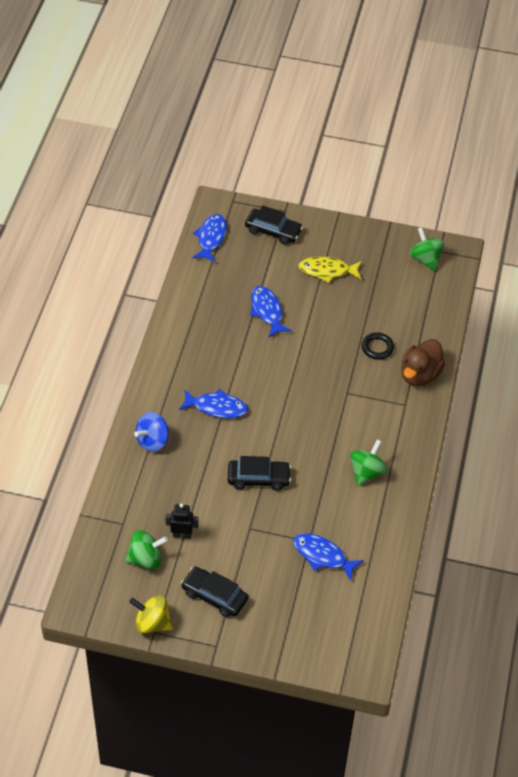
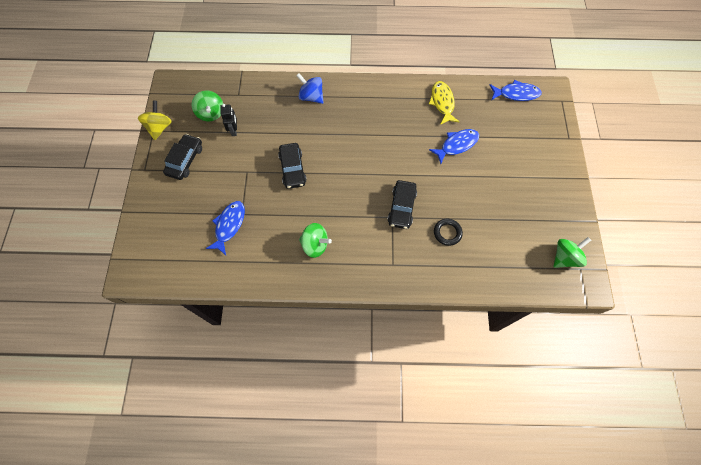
camera: 80 degrees right, 15 degrees up
(216, 407) = (352, 129): blue fish -> none
(273, 231) = (543, 134): black car -> black car (401, 207)
(327, 271) = (517, 180): yellow fish -> yellow fish (442, 102)
(420, 375) = (429, 272): brown duck -> none

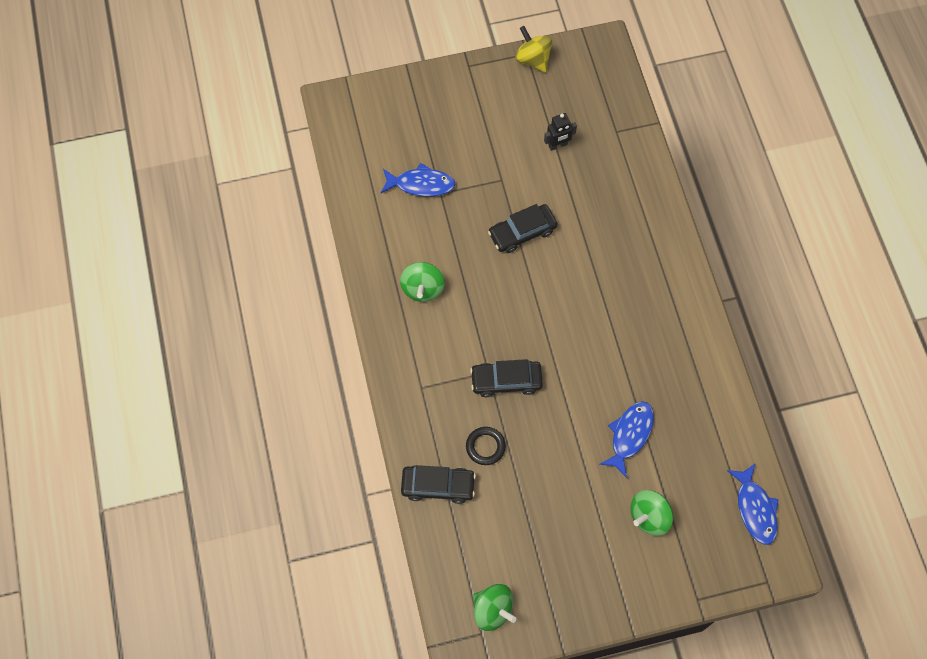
camera: 75 degrees right, 0 degrees up
(159, 128) = (533, 59): yellow spinning top -> yellow spinning top turned 120 degrees counterclockwise
(185, 160) = (495, 105): black car -> black car (438, 486)
(211, 113) = (575, 109): green spinning top -> green spinning top (649, 517)
(311, 97) = (645, 223): blue spinning top -> none
(442, 102) = (698, 402): yellow fish -> none
(456, 145) = (629, 435): blue fish -> blue fish turned 105 degrees counterclockwise

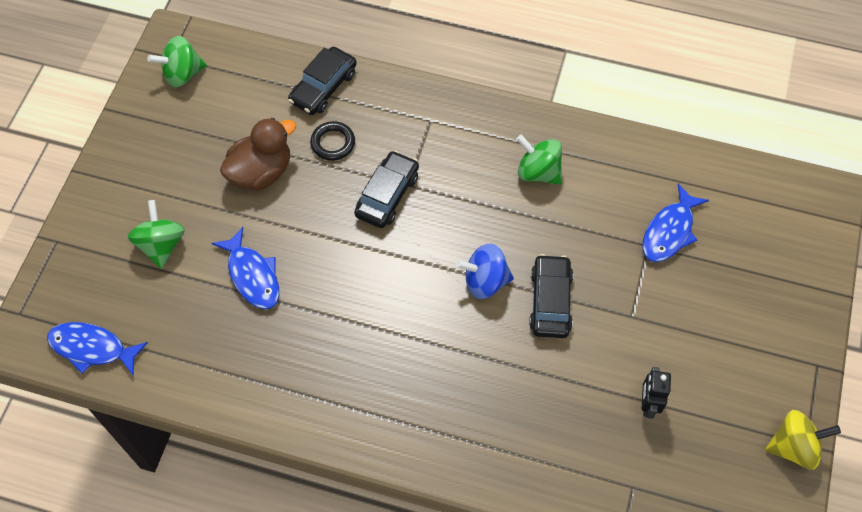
camera: 120 degrees right, 5 degrees down
(533, 279) = (485, 281): none -> blue spinning top
(543, 484) = (261, 172): none -> brown duck

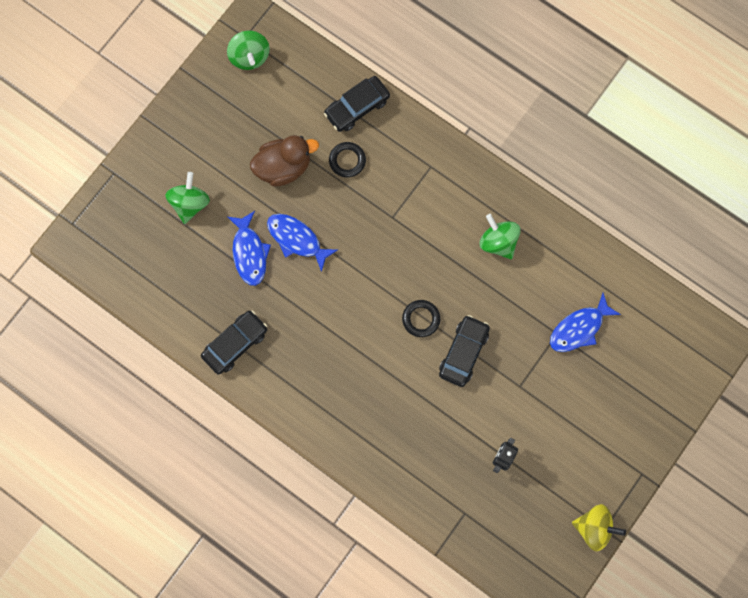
camera: 20 degrees right, 15 degrees up
(92, 348) = (117, 270): blue fish -> blue fish (297, 239)
(182, 74) = (249, 57): green spinning top -> green spinning top turned 105 degrees counterclockwise
(387, 195) = (373, 221): black car -> black car (235, 344)
(485, 281) = (421, 319): blue spinning top -> black ring

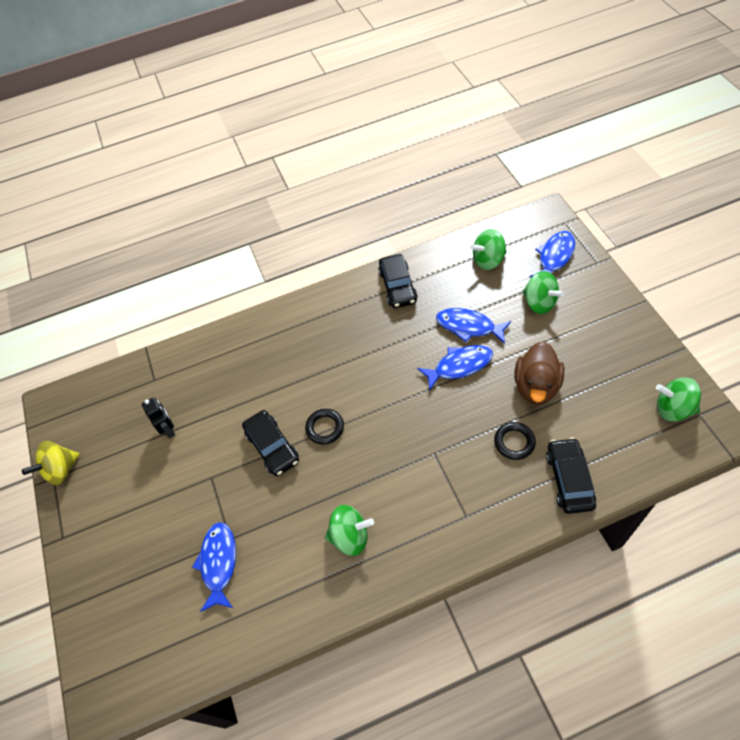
camera: 130 degrees right, 20 degrees down
(125, 214) = (555, 257): none -> blue fish
(159, 274) = (488, 260): none -> green spinning top

